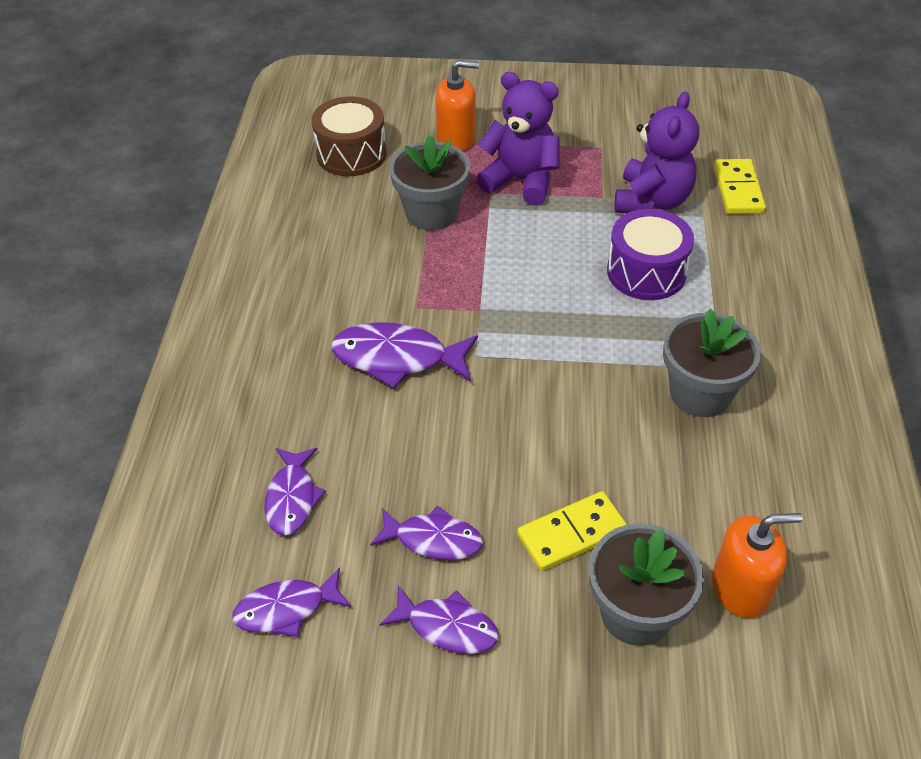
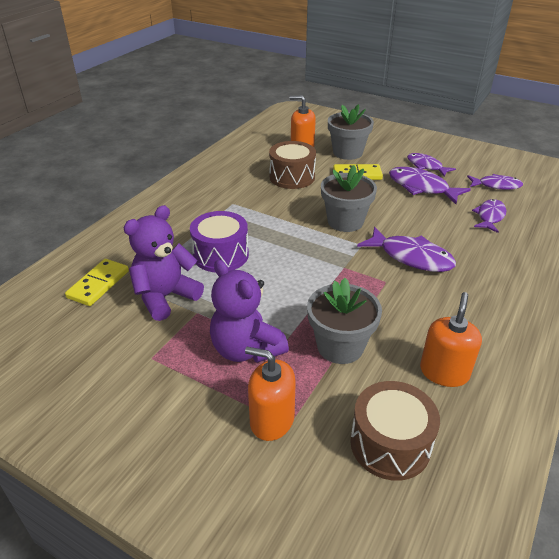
camera: 155 degrees left, 10 degrees down
(318, 222) = (444, 372): none -> orange soap dispenser
(433, 539) = (421, 187): purple fish -> purple fish, size x1.52
(683, 474) = (292, 177): none -> brown drum
(700, 393) = (254, 198): grey flower pot -> grey flower pot (345, 221)

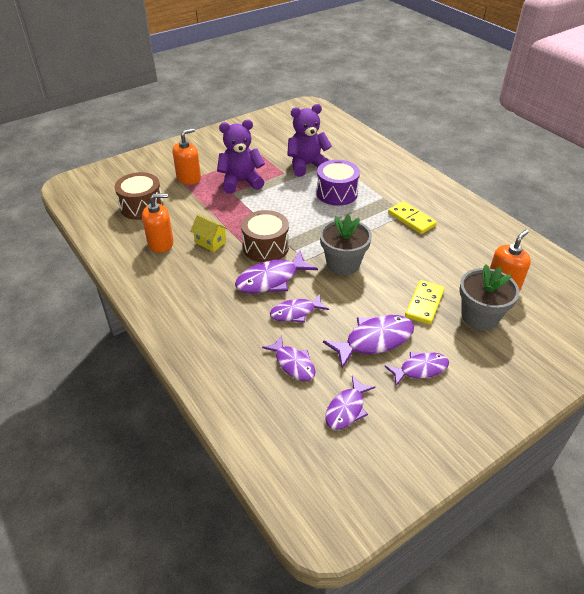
camera: 115 degrees right, 5 degrees up
(98, 284) = (336, 146): yellow domino -> yellow domino (411, 219)
(165, 297) = (307, 165): purple teddy bear -> purple teddy bear turned 90 degrees counterclockwise
(292, 177) = (438, 258): brown drum -> brown drum (265, 247)
(340, 346) = (214, 213): grey flower pot -> none
(398, 325) = (210, 242): none -> yellow house
(436, 230) = (295, 312): none -> purple fish
(444, 372) = (161, 243): orange soap dispenser -> orange soap dispenser turned 60 degrees counterclockwise

